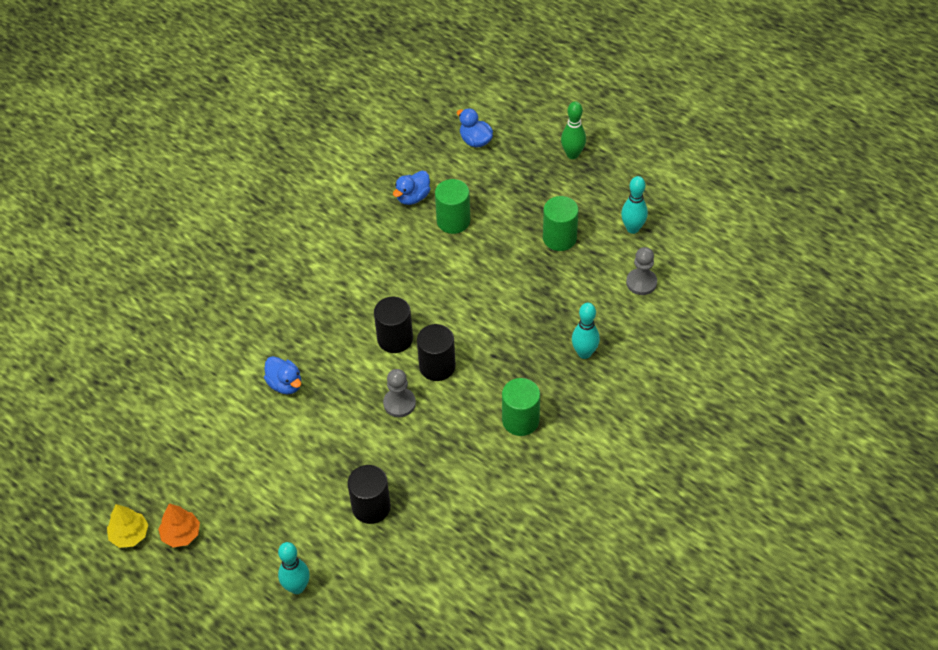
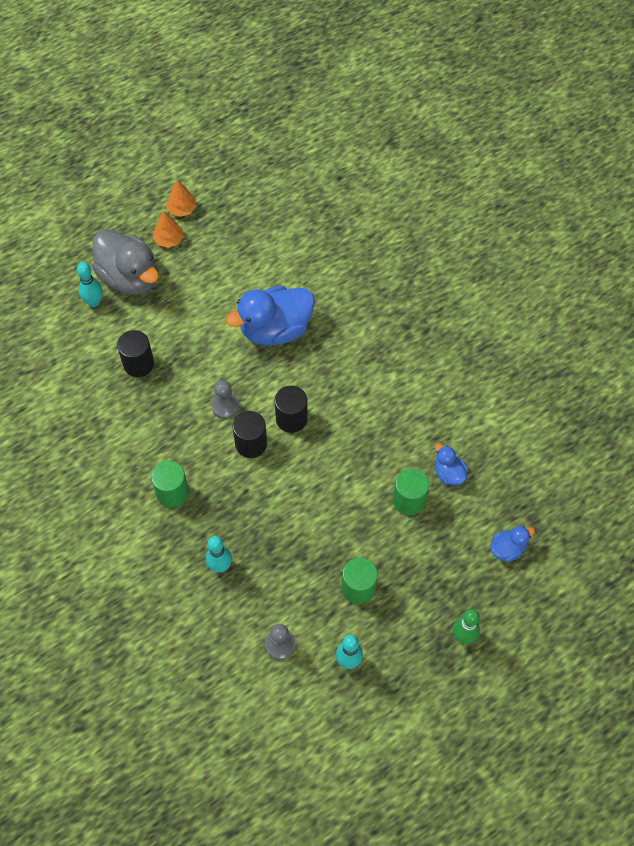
camera: 105 degrees right, 10 degrees up
(130, 534) = (182, 209): yellow tree -> orange tree
(250, 559) = (130, 277): none -> grey duck
(285, 384) = (275, 329): blue duck -> blue duck, size x2.09

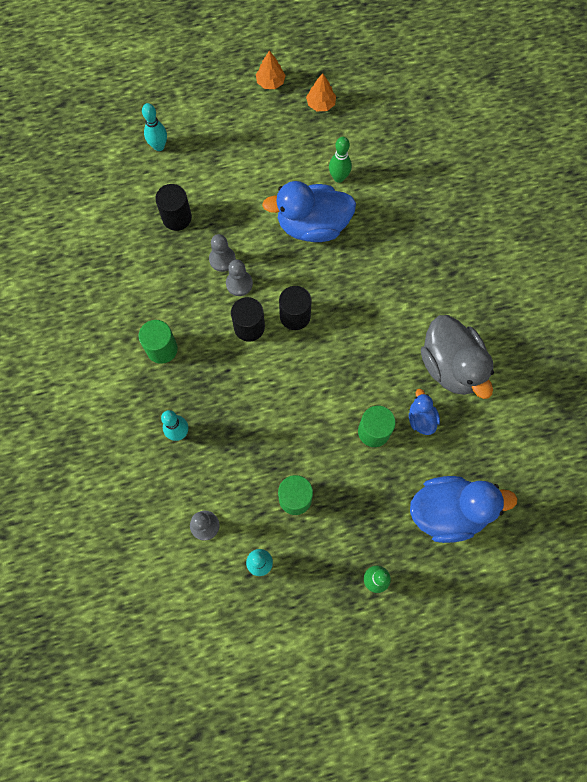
camera: 20 degrees right, 10 degrees up
(130, 277) = (199, 133): grey duck -> grey duck (451, 366)
(169, 239) = (248, 108): orange tree -> orange tree (321, 104)
(199, 389) = (222, 259): none -> grey pawn
(283, 277) = (339, 177): none -> green bowling pin
(507, 549) = (448, 511): blue duck -> blue duck, size x2.09

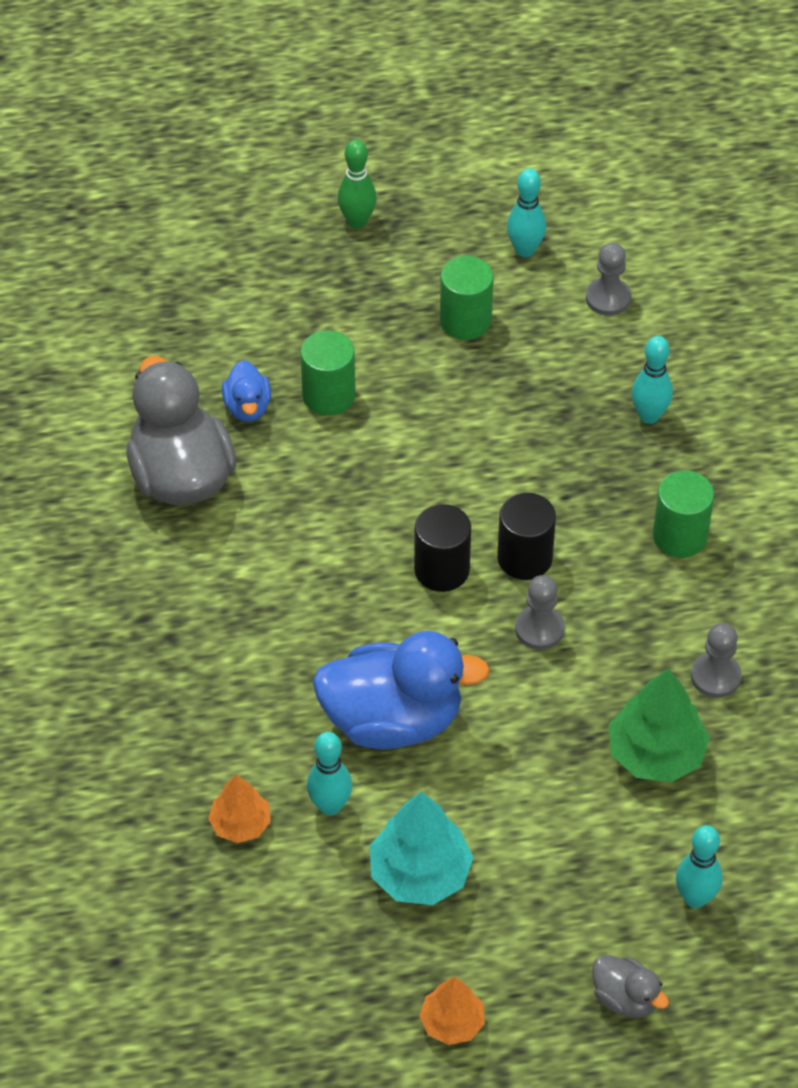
camera: 175 degrees left, 20 degrees down
(177, 217) = (656, 753): black cylinder -> green tree
(192, 98) = (625, 998): none -> grey duck
(222, 259) = (569, 672): grey pawn -> grey pawn (715, 676)
(291, 148) = (420, 873): none -> turquoise tree
(321, 104) = (347, 964): orange tree -> orange tree (240, 824)
(339, 177) = (330, 806): green bowling pin -> turquoise bowling pin
(448, 511) = (230, 290): blue duck -> none

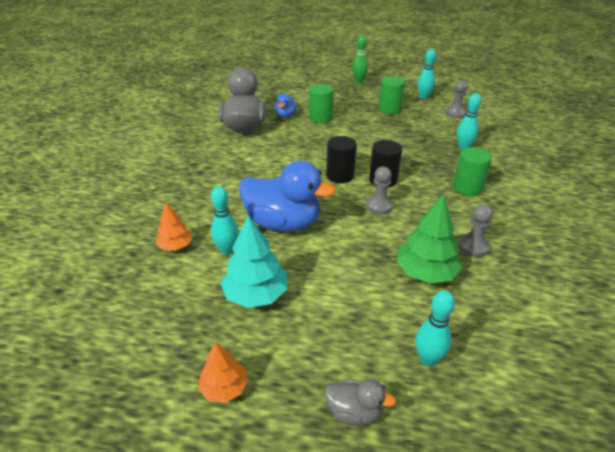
camera: 20 degrees right, 15 degrees down
(625, 998) = (354, 412): grey duck -> grey duck turned 45 degrees counterclockwise

